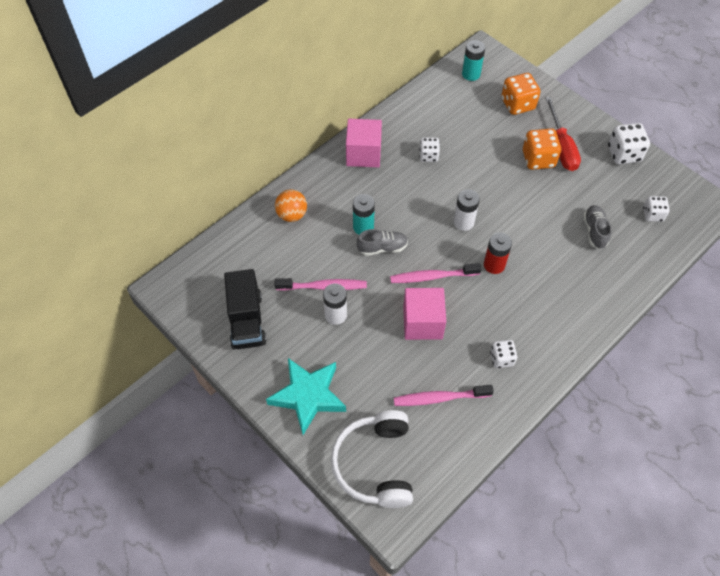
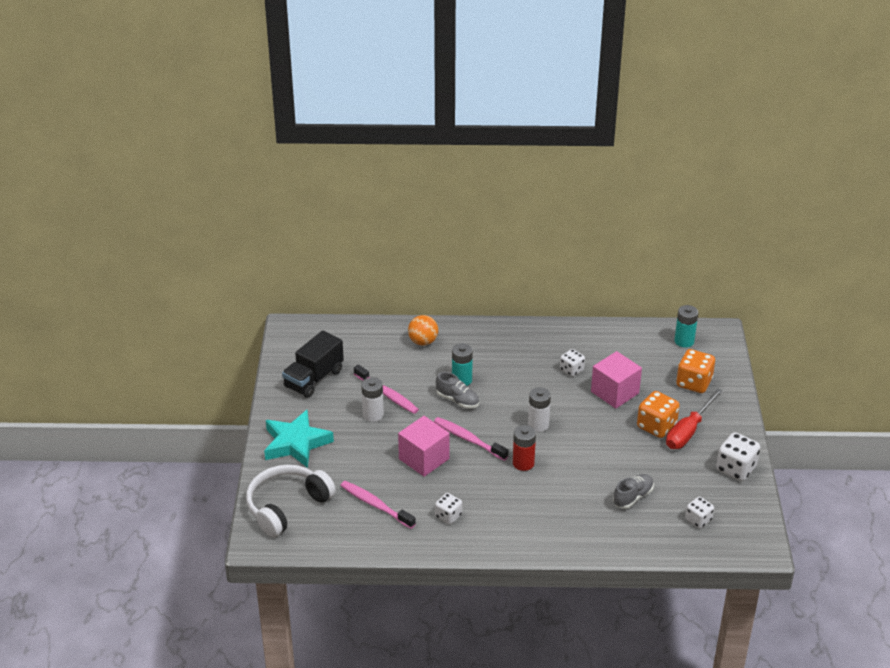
camera: 45 degrees right, 20 degrees down
(363, 154) = (524, 339): pink cube -> pink cube (615, 392)

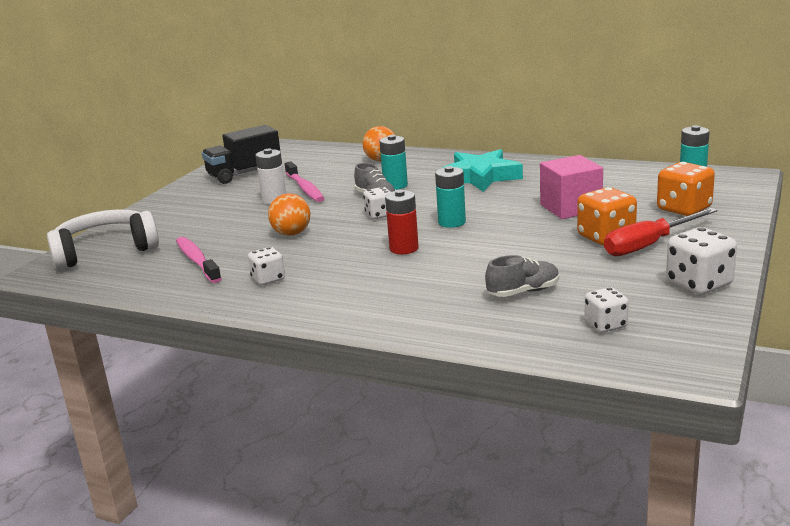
camera: 25 degrees right, 15 degrees down
(296, 443) = (173, 210): turquoise star -> turquoise star (480, 177)
(424, 459) = (291, 234): pink cube -> orange ball
(468, 439) = (358, 225): pink toothbrush -> none
(538, 425) = (452, 222): white battery -> turquoise battery
(571, 370) = (530, 188): white dice -> white dice (379, 215)

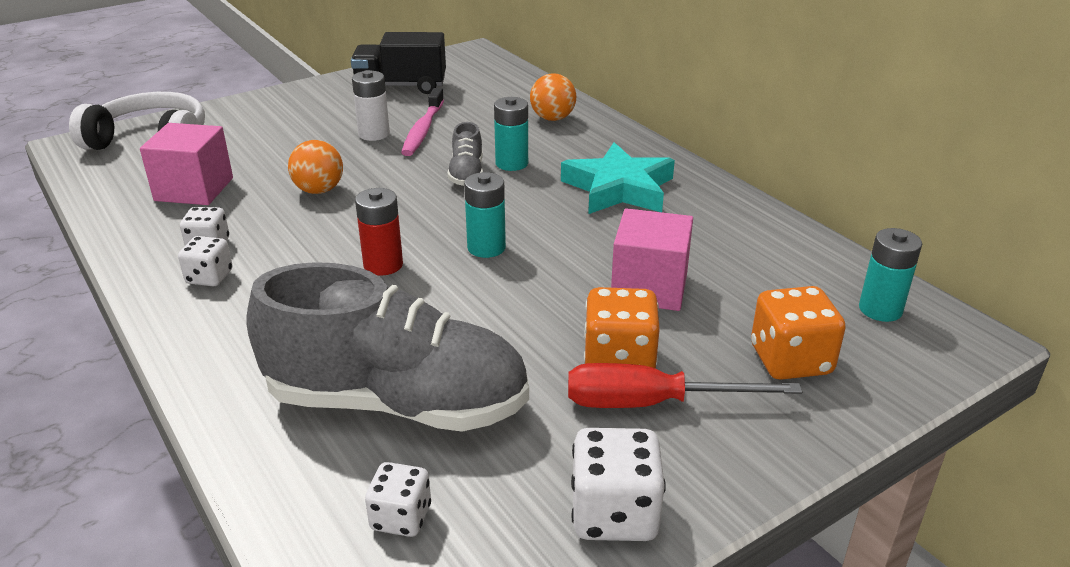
camera: 30 degrees right, 10 degrees up
(197, 261) = (194, 189): pink toothbrush -> pink cube
(379, 215) = (434, 201): white dice -> white dice (209, 277)
(523, 292) = (397, 403): grey shoe -> grey shoe, size x2.35

